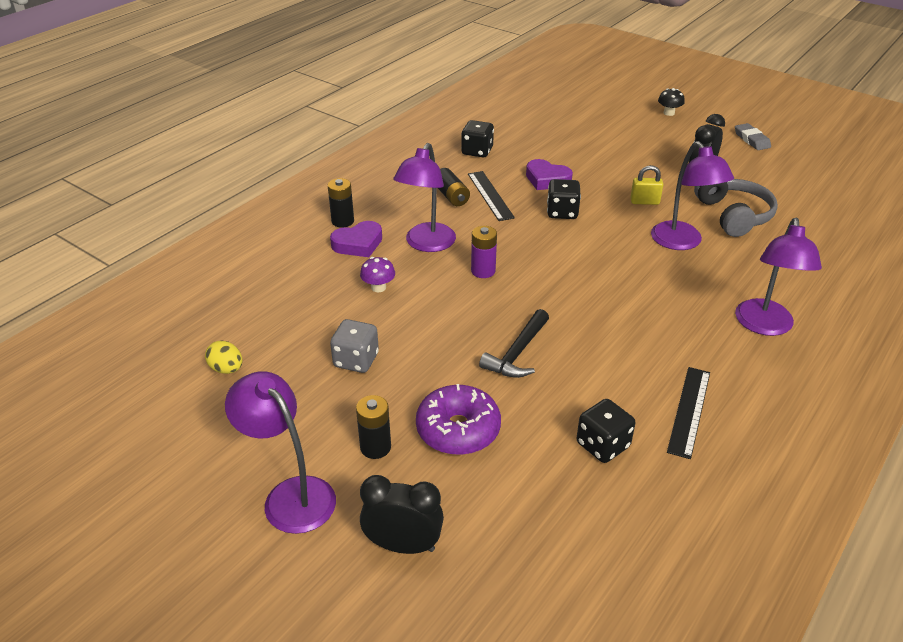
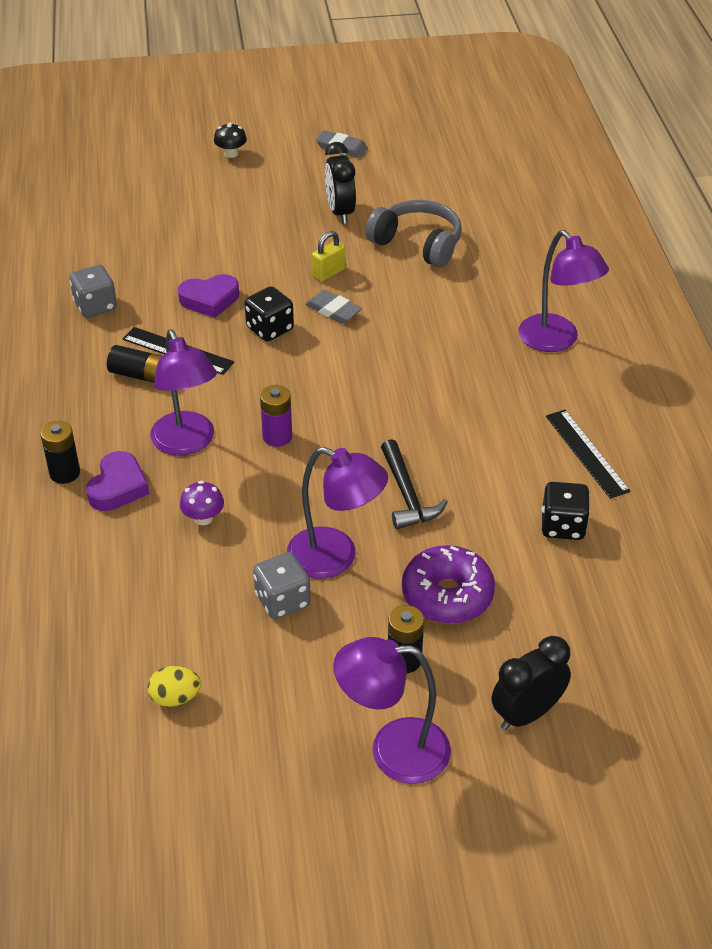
camera: 45 degrees left, 5 degrees up
(477, 151) = (95, 306): black dice -> grey dice
(618, 223) = (333, 310): none -> grey eraser
(682, 242) = (408, 298): purple lamp -> purple lamp (335, 558)

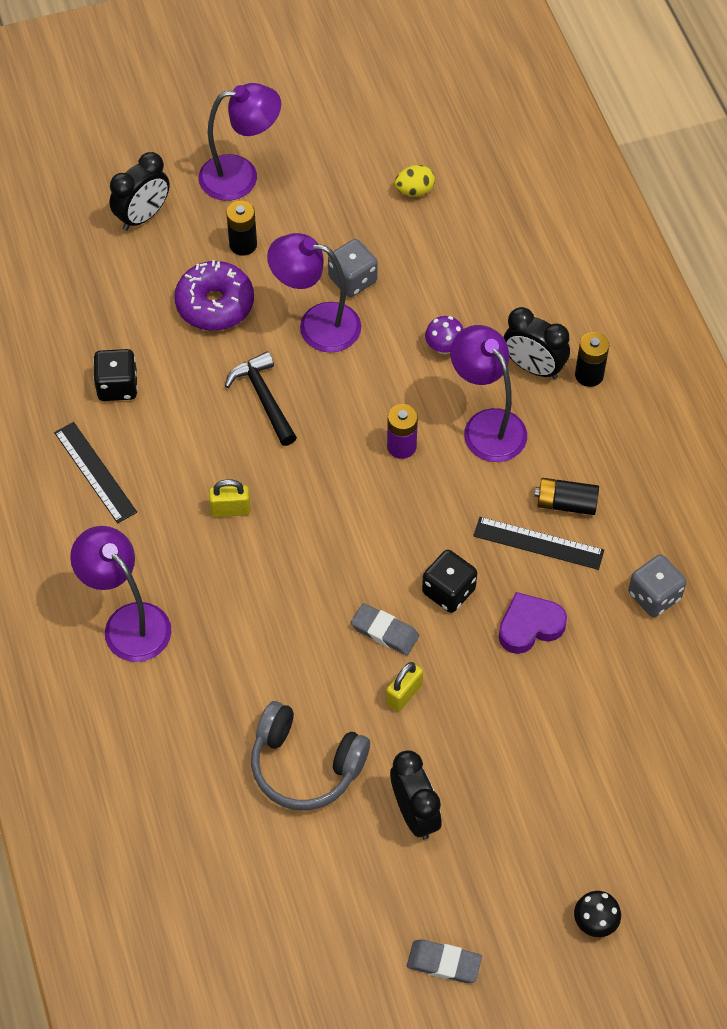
camera: 170 degrees right, 15 degrees up
(118, 487) = (533, 367): purple heart -> black clock
(455, 408) = (230, 509): none -> yellow padlock

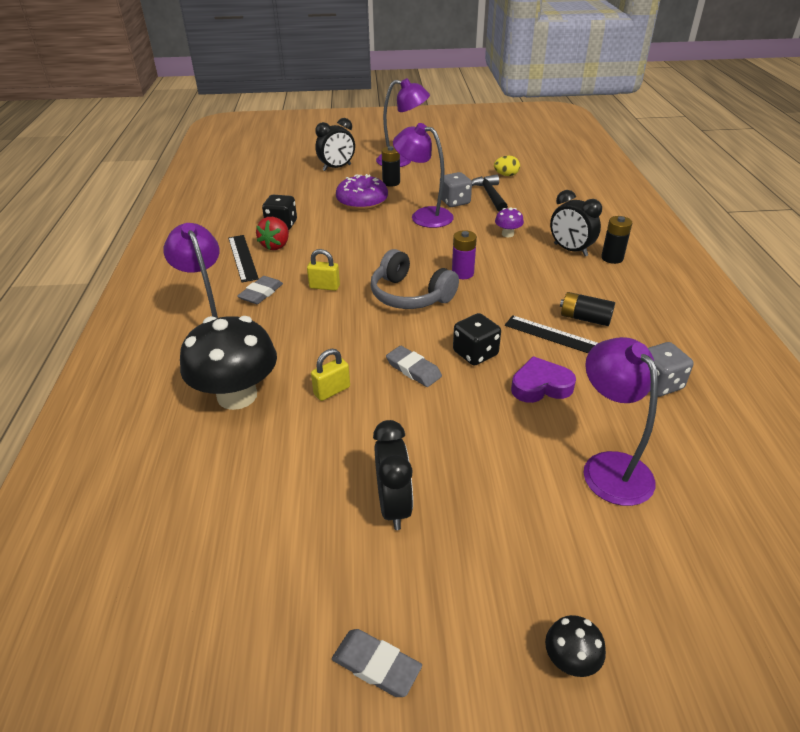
camera: 15 degrees right, 20 degrees down
(130, 436) = (276, 245): none -> red strawberry
(153, 539) = (261, 293): none -> grey eraser
(201, 713) = (237, 395): none -> black mushroom
(264, 398) = (374, 241): black hammer -> black hammer (489, 195)
(305, 765) = (306, 447): grey headphones -> grey headphones (410, 295)
(404, 694) = (415, 412): yellow padlock -> yellow padlock (332, 391)
(487, 425) = (529, 271): purple lamp -> purple lamp (609, 467)

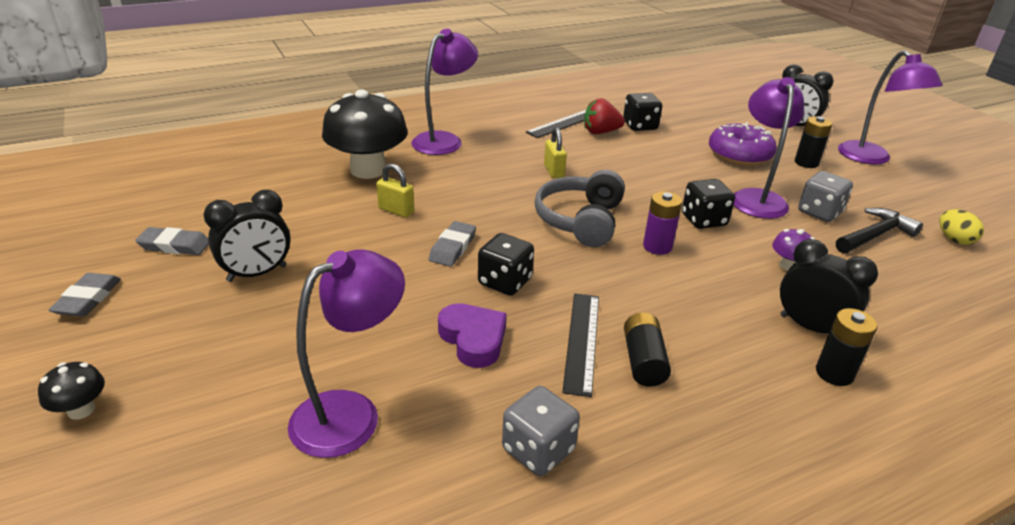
camera: 65 degrees right, 5 degrees down
(261, 293) = (516, 144): grey eraser -> grey eraser (175, 245)
(439, 245) = (703, 220): none -> black dice
(570, 250) = (810, 327): black clock -> black clock turned 105 degrees clockwise

